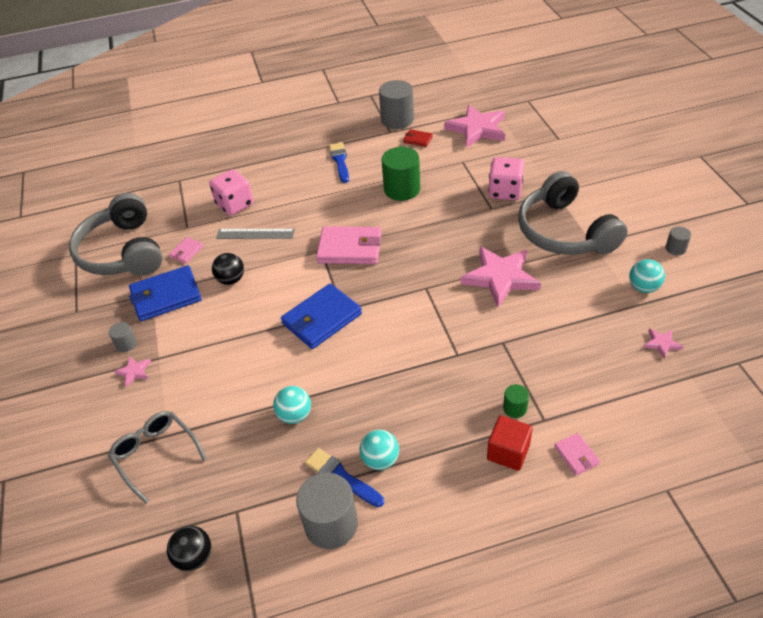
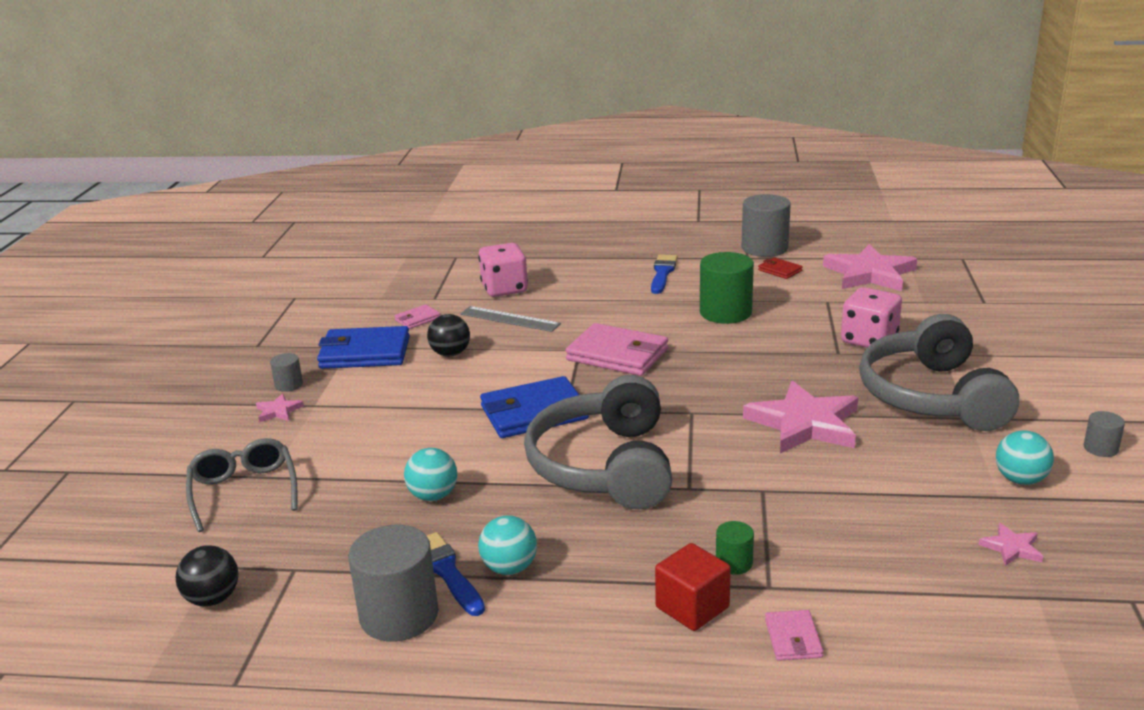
camera: 20 degrees right, 20 degrees down
(123, 252) = (347, 305): grey headphones -> grey headphones (605, 466)

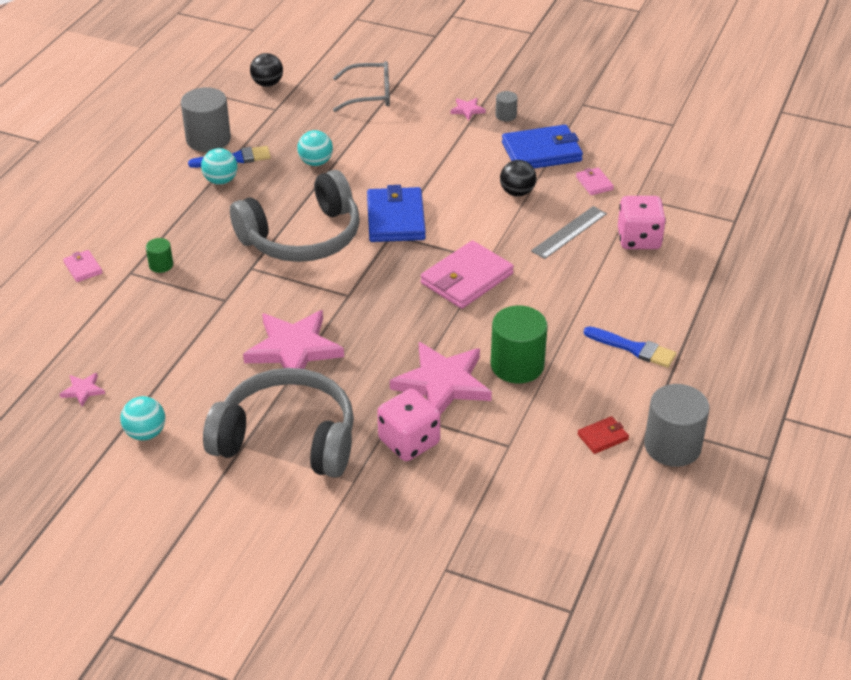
camera: 105 degrees right, 15 degrees up
(365, 353) = (542, 152): blue wallet -> blue wallet turned 60 degrees clockwise
(605, 466) = (302, 237): grey headphones -> grey headphones turned 135 degrees clockwise
(692, 607) = (136, 239): red cube -> none
(793, 638) = (83, 268): pink wallet -> pink wallet turned 45 degrees clockwise
(869, 274) = (562, 506): pink star -> pink star (442, 383)
(1100, 448) = (149, 502): grey cylinder -> none

